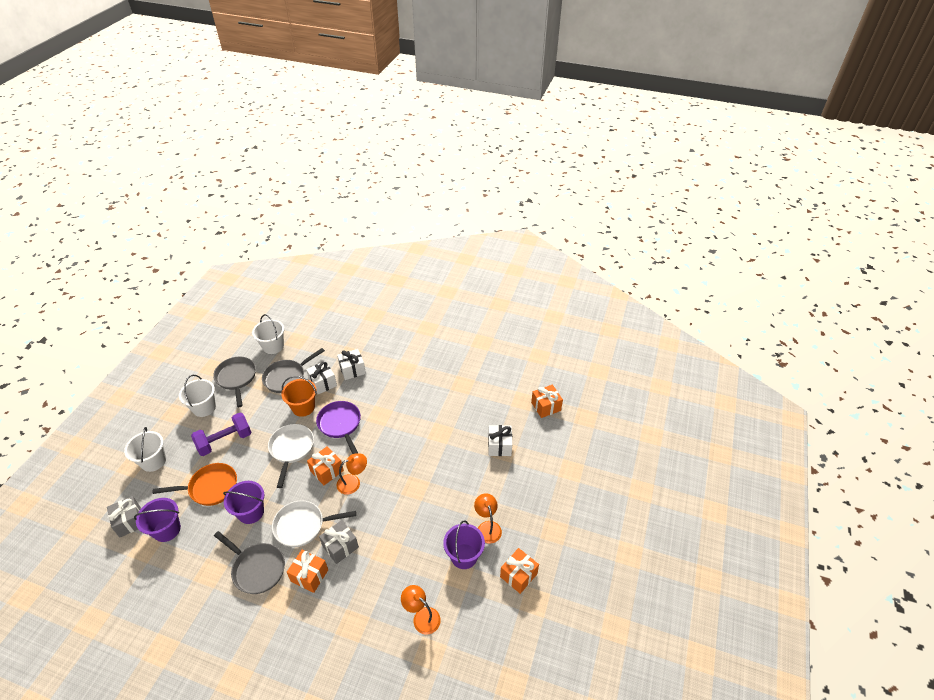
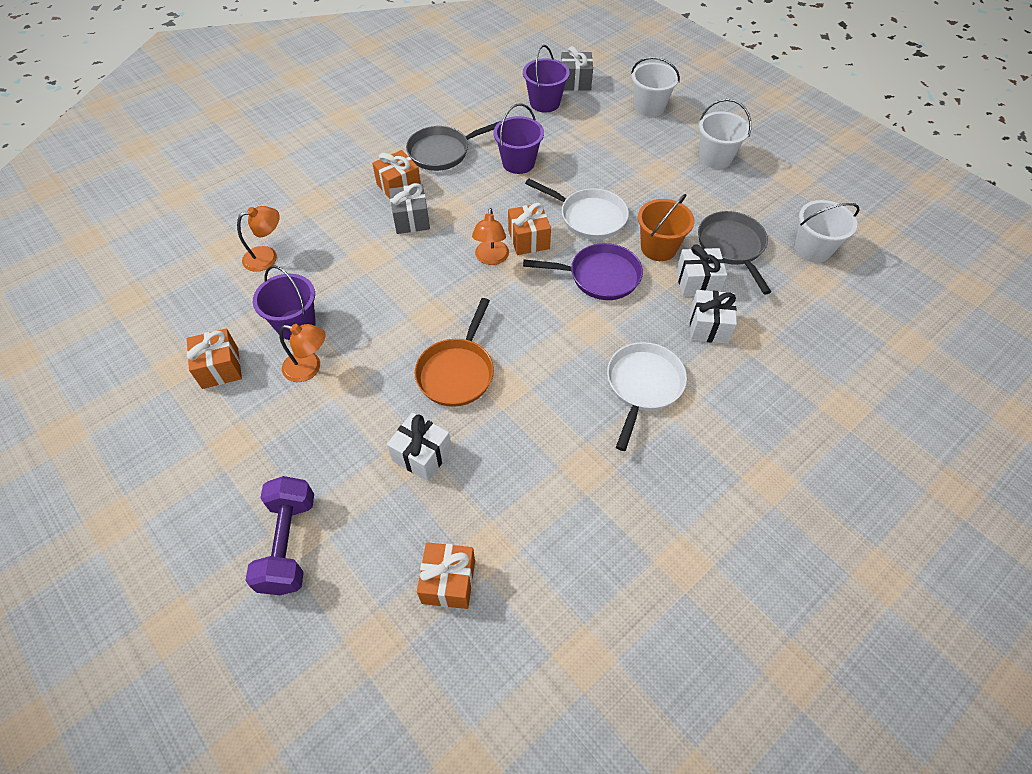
camera: 120 degrees right, 10 degrees up
(210, 487) = (578, 140): orange pan -> orange pan (457, 372)
(225, 441) = (643, 164): purple dumbbell -> purple dumbbell (288, 544)
(236, 378) = (757, 197): grey pan -> none
(303, 526) = (465, 198): white pan -> white pan (643, 386)

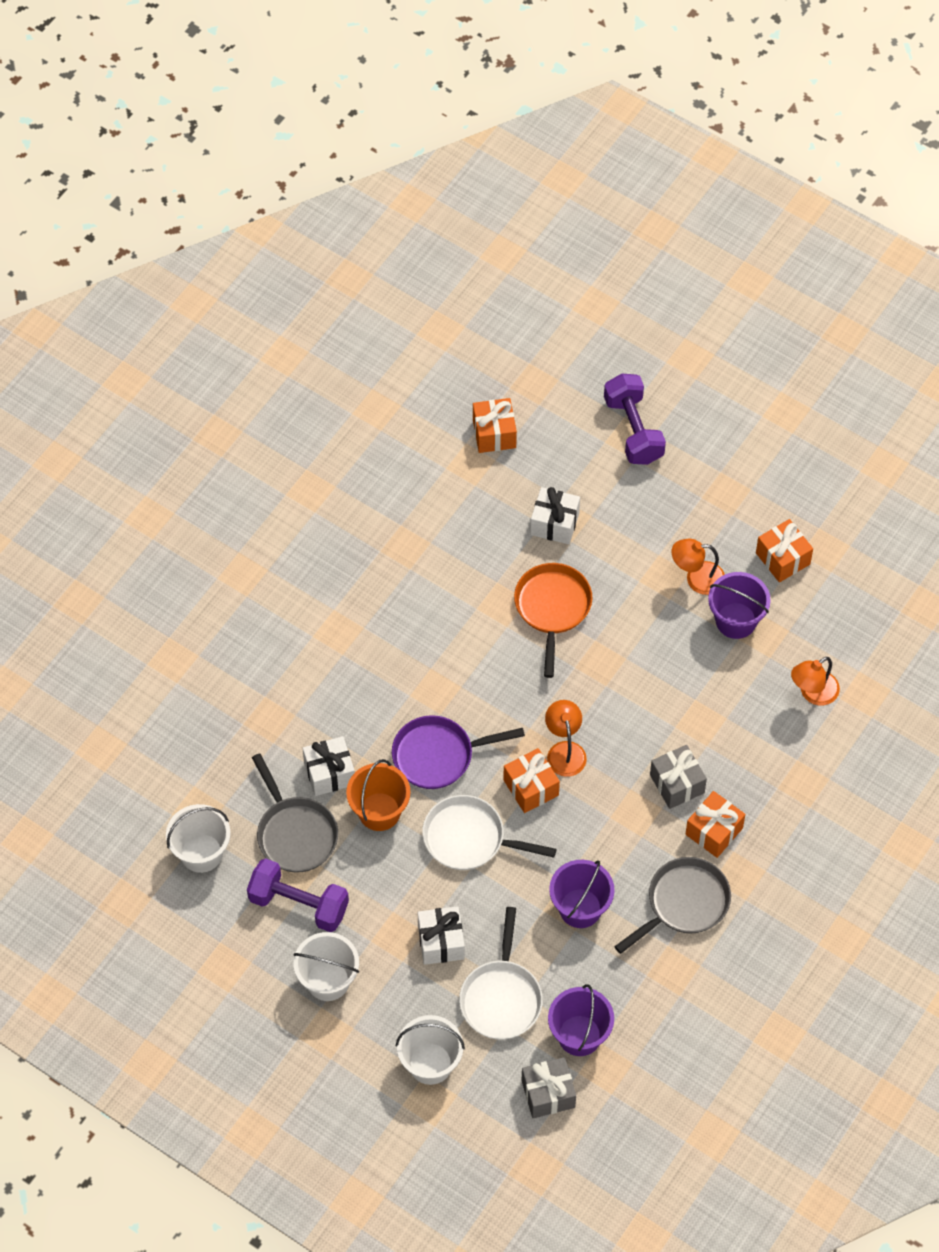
camera: 165 degrees right, 5 degrees up
(643, 386) = (369, 636): white pan -> white pan (501, 997)
(708, 326) = (311, 719): white gift -> white gift (441, 942)
(733, 203) = (298, 904): none -> purple dumbbell

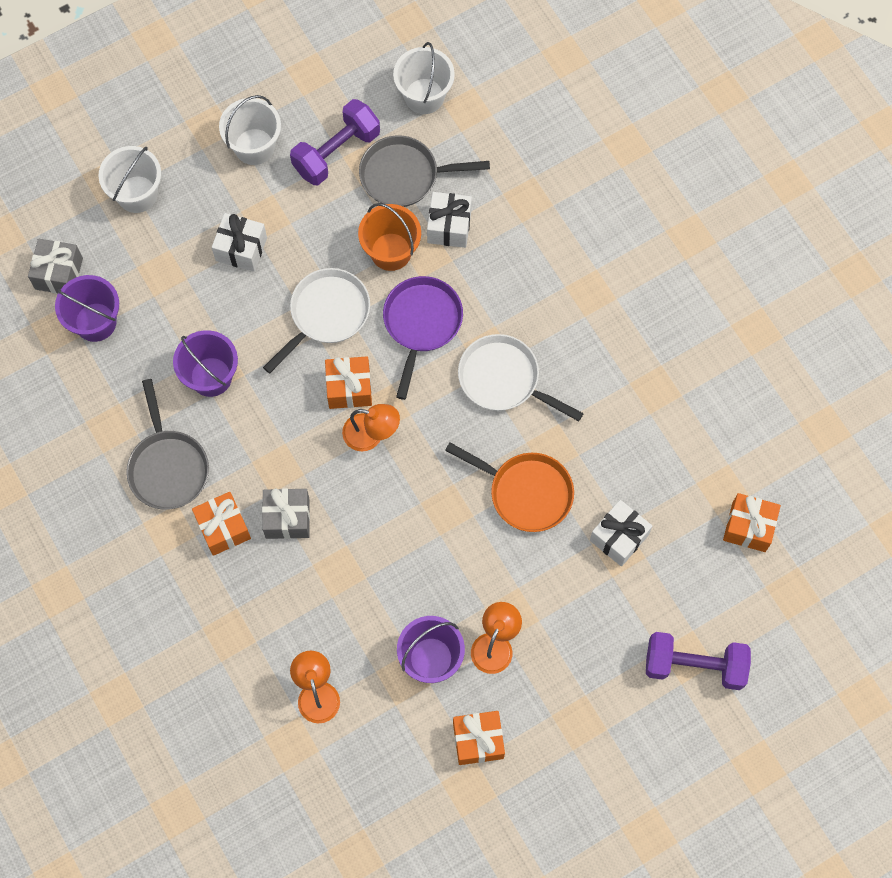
camera: 115 degrees right, 10 degrees up
(501, 997) = (164, 275): white pan -> white pan (504, 379)

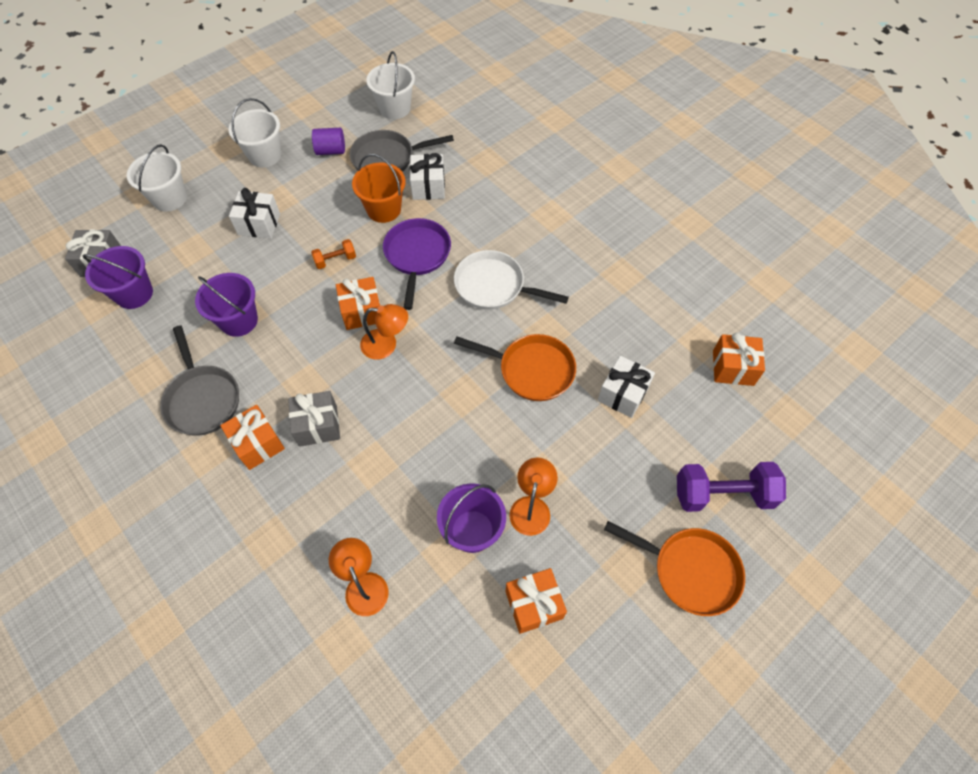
camera: 10 degrees left, 10 degrees down
(326, 314) = (335, 260): white pan -> orange dumbbell
(336, 152) = (331, 150): purple dumbbell -> purple cylinder
(638, 735) = (690, 570): none -> orange pan

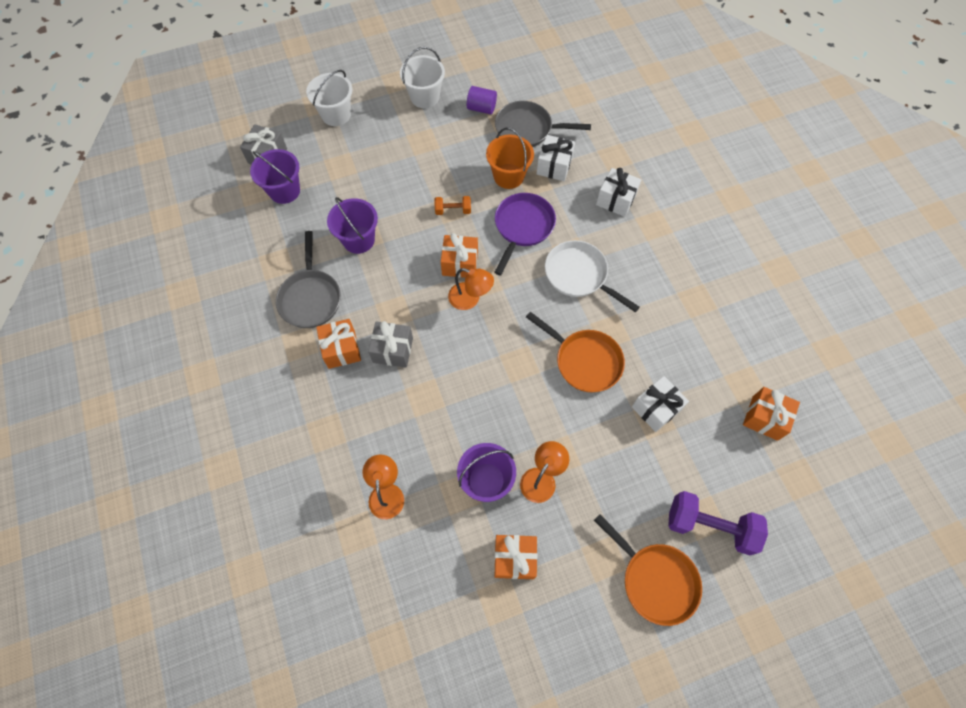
camera: 20 degrees right, 5 degrees up
(259, 224) = (400, 159): white gift -> white gift (616, 200)
(395, 108) = (550, 83): white bucket -> none

